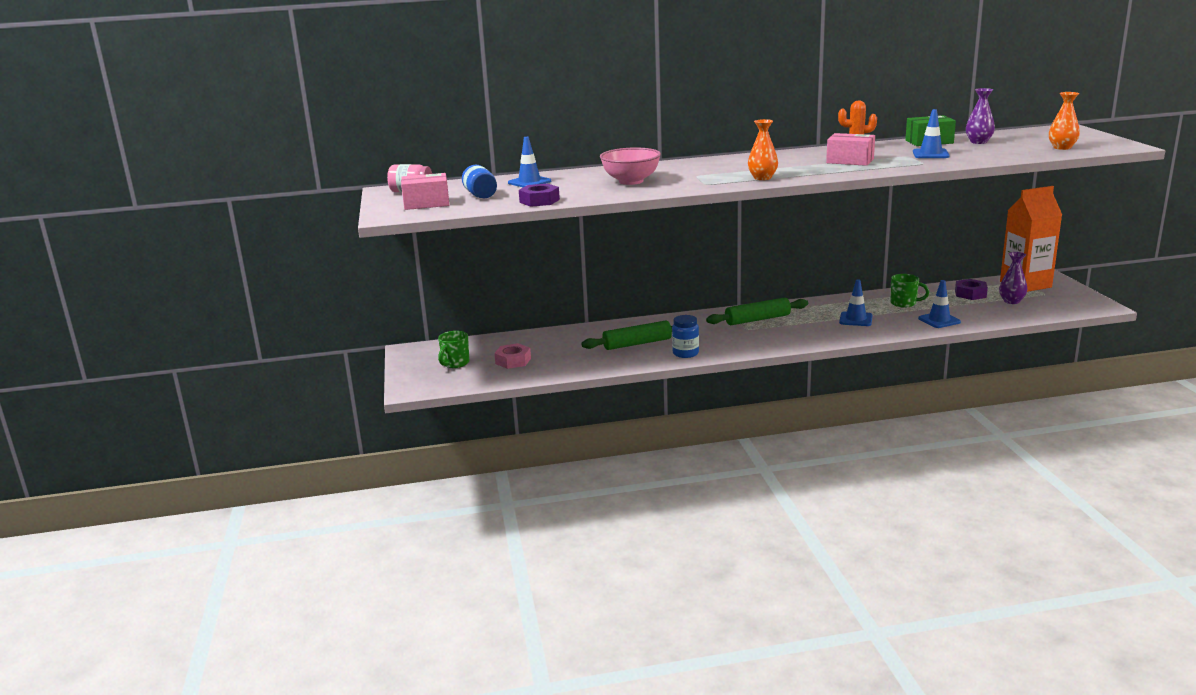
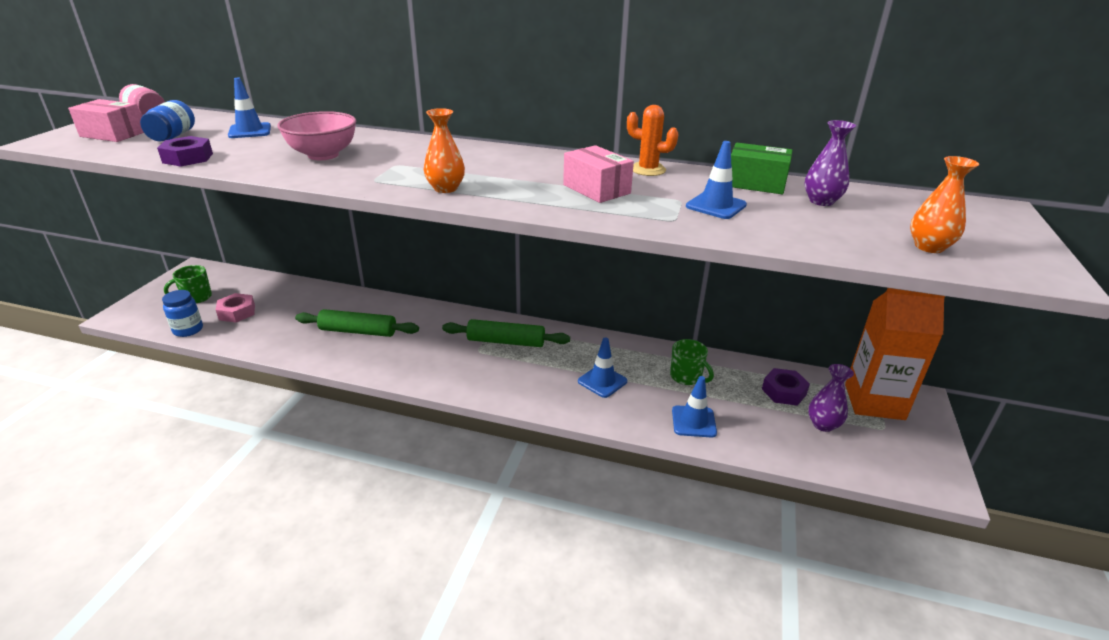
camera: 25 degrees right, 10 degrees up
(685, 353) = (376, 363): blue jar -> blue jar (188, 330)

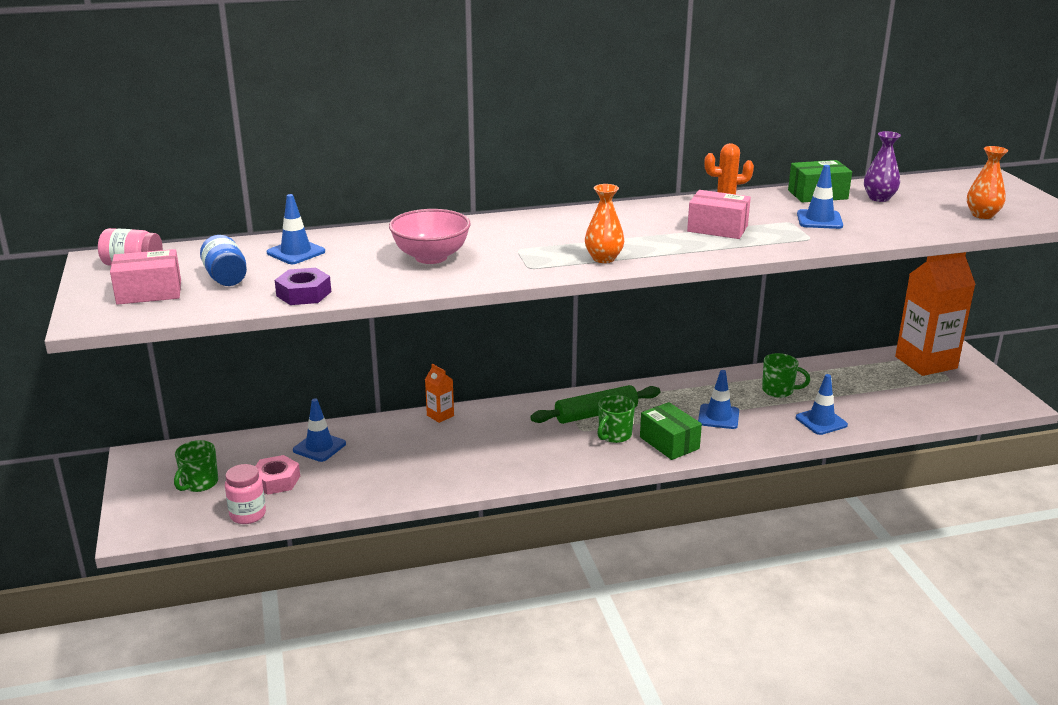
camera: 30 degrees left, 5 degrees down
(188, 330) = (248, 515): blue jar -> pink jar
(293, 298) = (319, 447): none -> blue traffic cone
(358, 331) = (440, 453): green rolling pin -> none
(396, 303) = (440, 415): none -> orange carton
(496, 365) = (614, 435): none -> green mug
(532, 389) = (669, 443): none -> green box
(784, 391) = (859, 377): purple nut -> none
(823, 424) = (909, 391): purple vase -> none

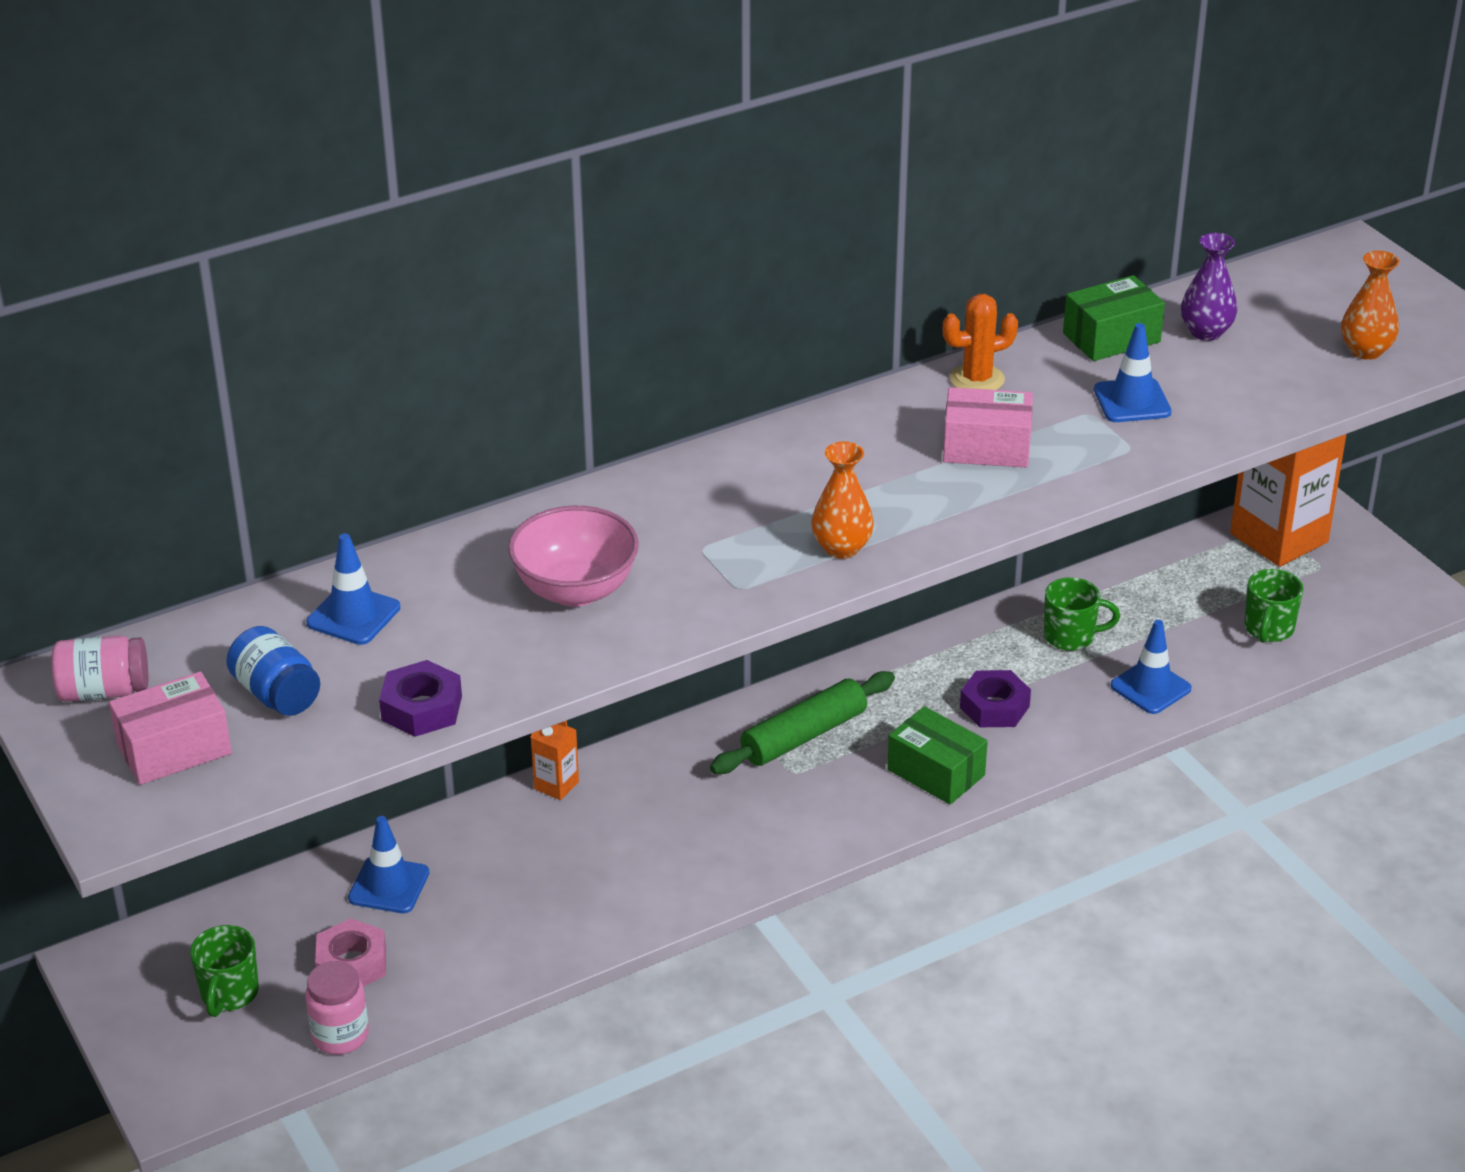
camera: 15 degrees left, 10 degrees up
(614, 435) = (847, 774): green mug -> green mug (1268, 629)
(718, 417) = (994, 707): blue traffic cone -> purple nut

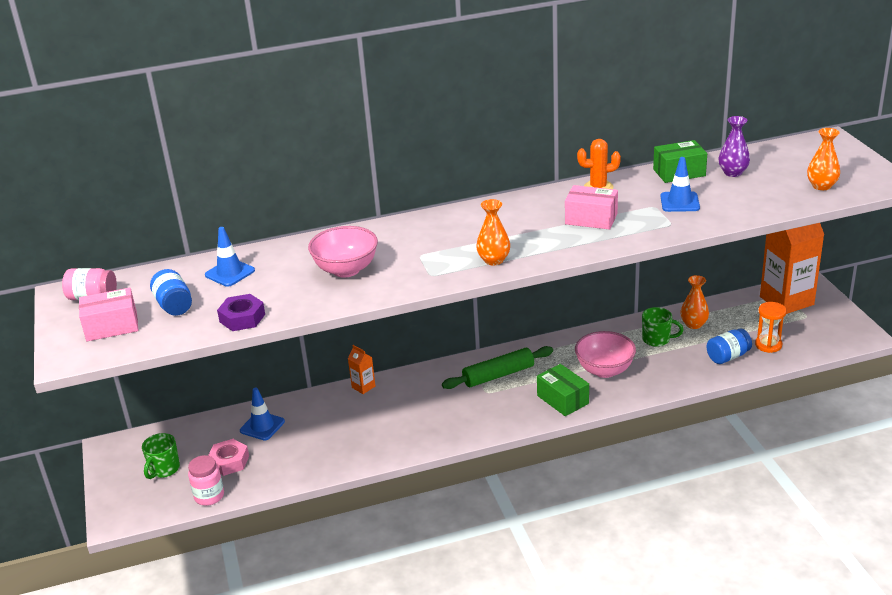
camera: 15 degrees right, 5 degrees down
(994, 707) = (604, 370): purple nut -> pink bowl
(1128, 600) = (693, 324): none -> orange vase
(1150, 687) = (693, 368): blue traffic cone -> none
(1204, 659) = (728, 356): none -> blue jar
(1268, 629) = (768, 345): green mug -> orange hourglass

